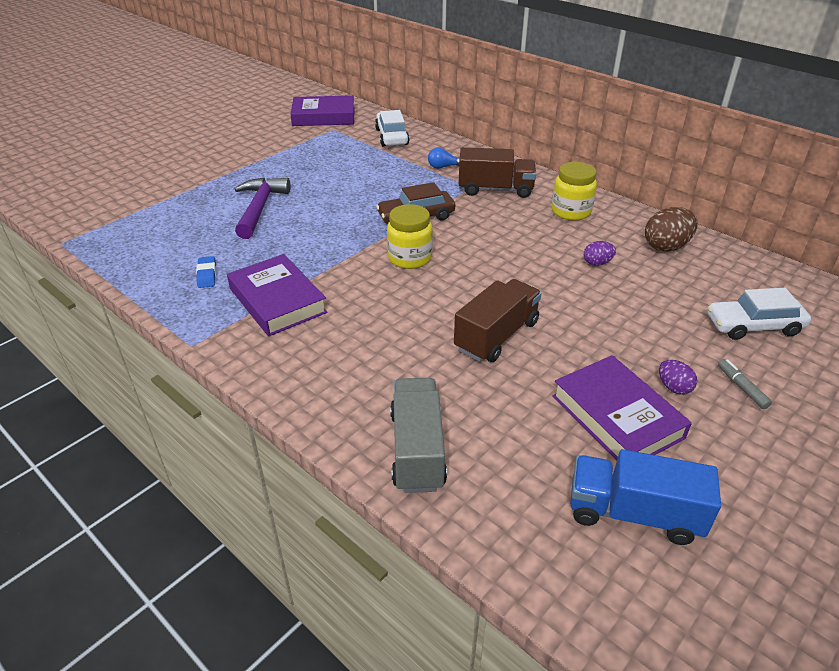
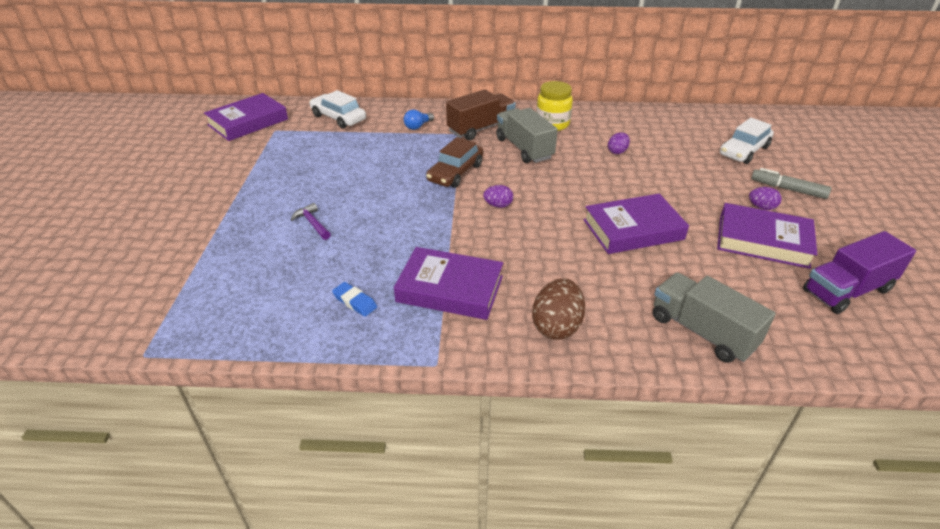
camera: 40 degrees left, 0 degrees up
(260, 208) = (312, 223): purple hammer -> purple hammer, size x0.52
(410, 258) = (498, 205): yellow jar -> purple egg
(496, 336) = (633, 229): brown truck -> purple book
(507, 222) = (524, 148): none -> grey truck
(633, 513) = (847, 290): blue truck -> purple truck
(666, 247) = (637, 123): brown egg -> brown egg (556, 326)
(741, 387) = (788, 189): grey marker -> grey marker, size x1.52

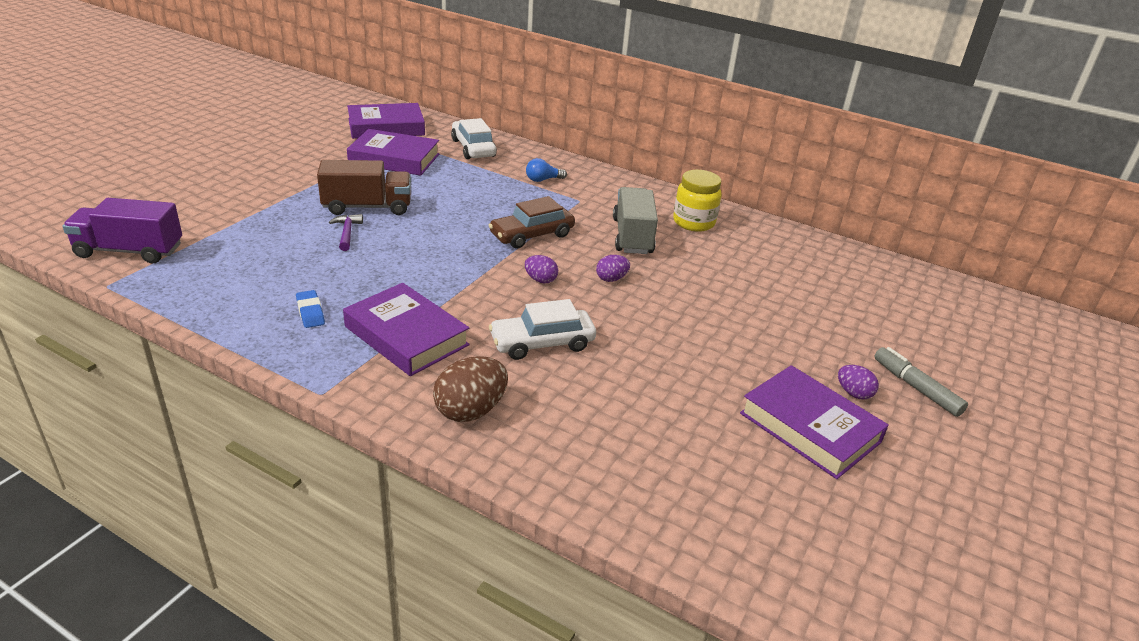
camera: 25 degrees right, 5 degrees down
(481, 128) = (607, 202): brown truck -> brown truck (367, 207)
(617, 152) = (738, 274): purple egg -> purple egg (611, 279)
(633, 229) = (662, 356): purple book -> purple book (394, 159)
(702, 331) = (620, 482): grey truck -> none
(743, 151) = (907, 327): white car -> white car (542, 343)
(847, 290) = (858, 521): purple truck -> purple truck (129, 251)

